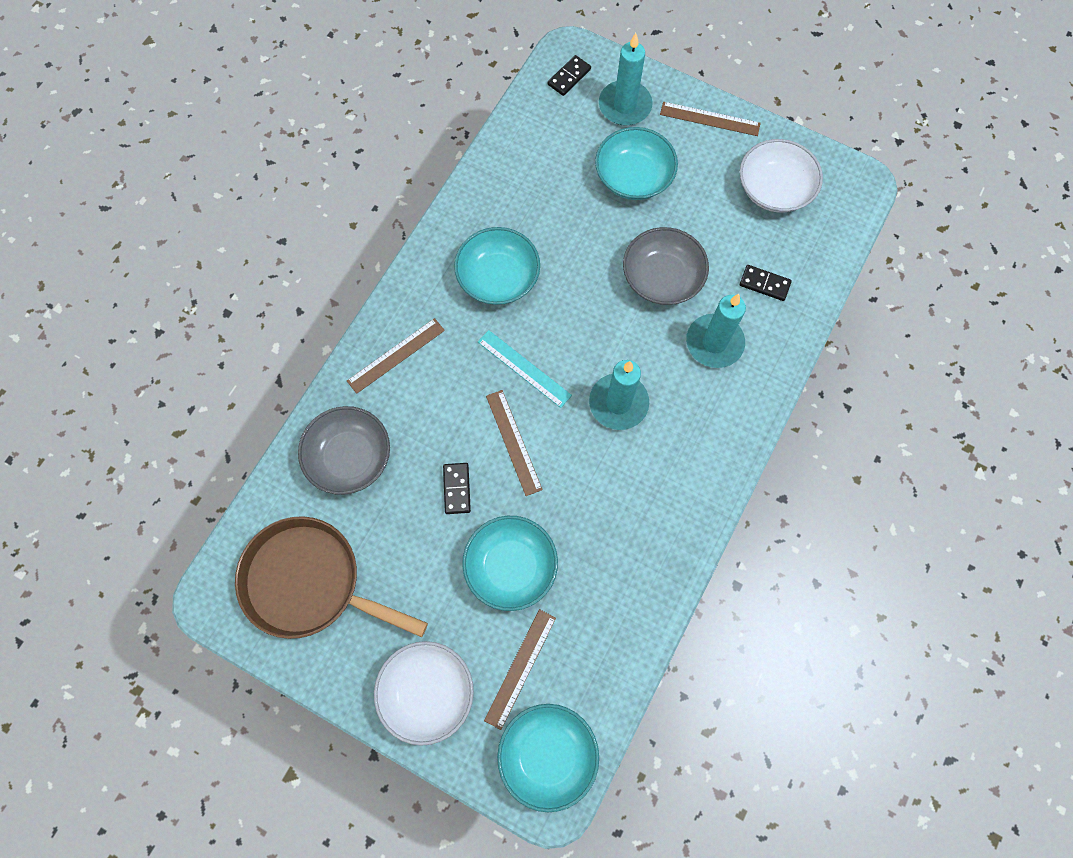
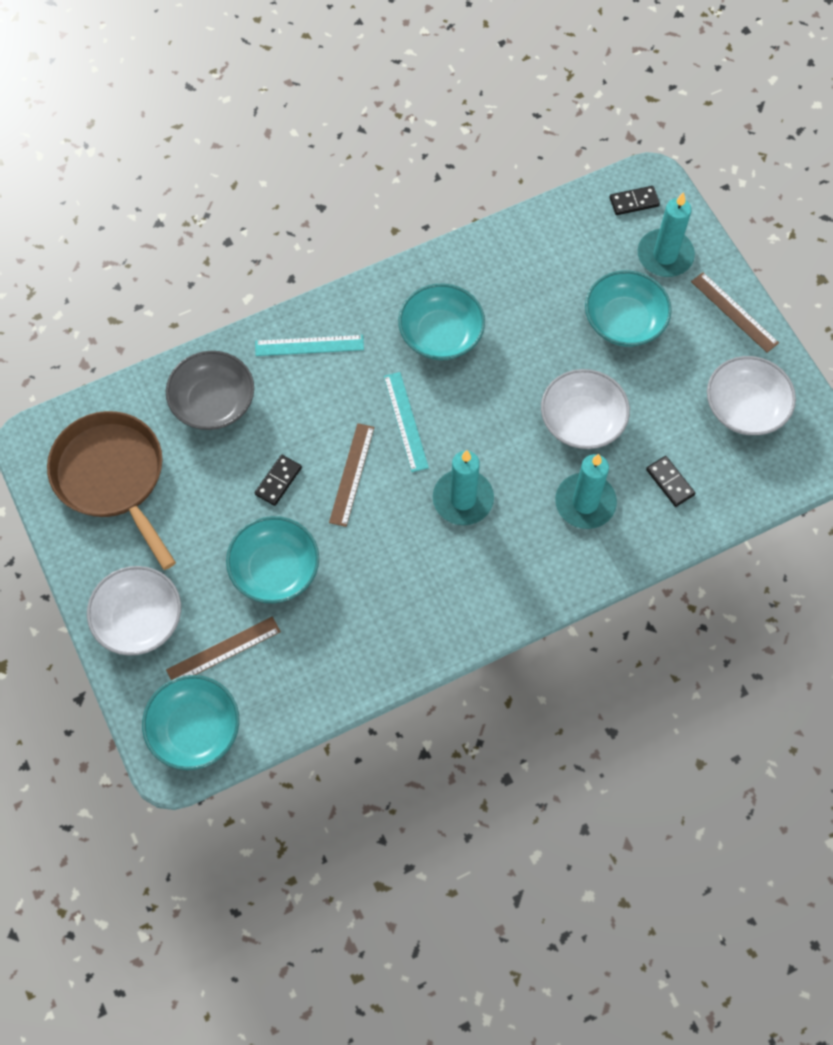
camera: 35 degrees right, 5 degrees down
(396, 355) = (309, 345): brown ruler -> turquoise ruler
(662, 277) = (582, 420): grey bowl -> white bowl

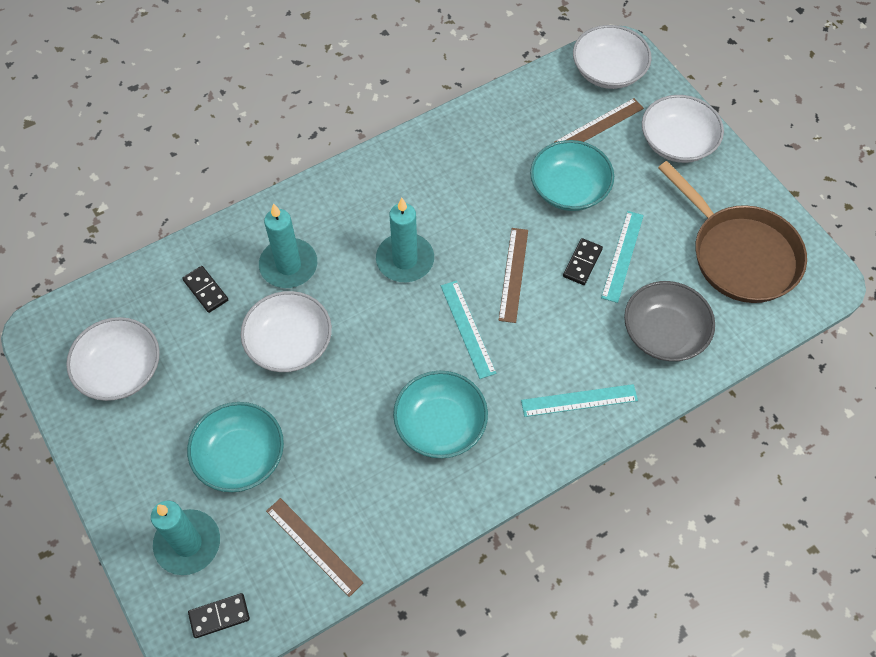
camera: 175 degrees right, 5 degrees down
(194, 729) = (608, 71): turquoise bowl -> white bowl
(235, 485) = (622, 256): none -> turquoise ruler
(734, 312) = (116, 477): brown ruler -> brown ruler (314, 546)

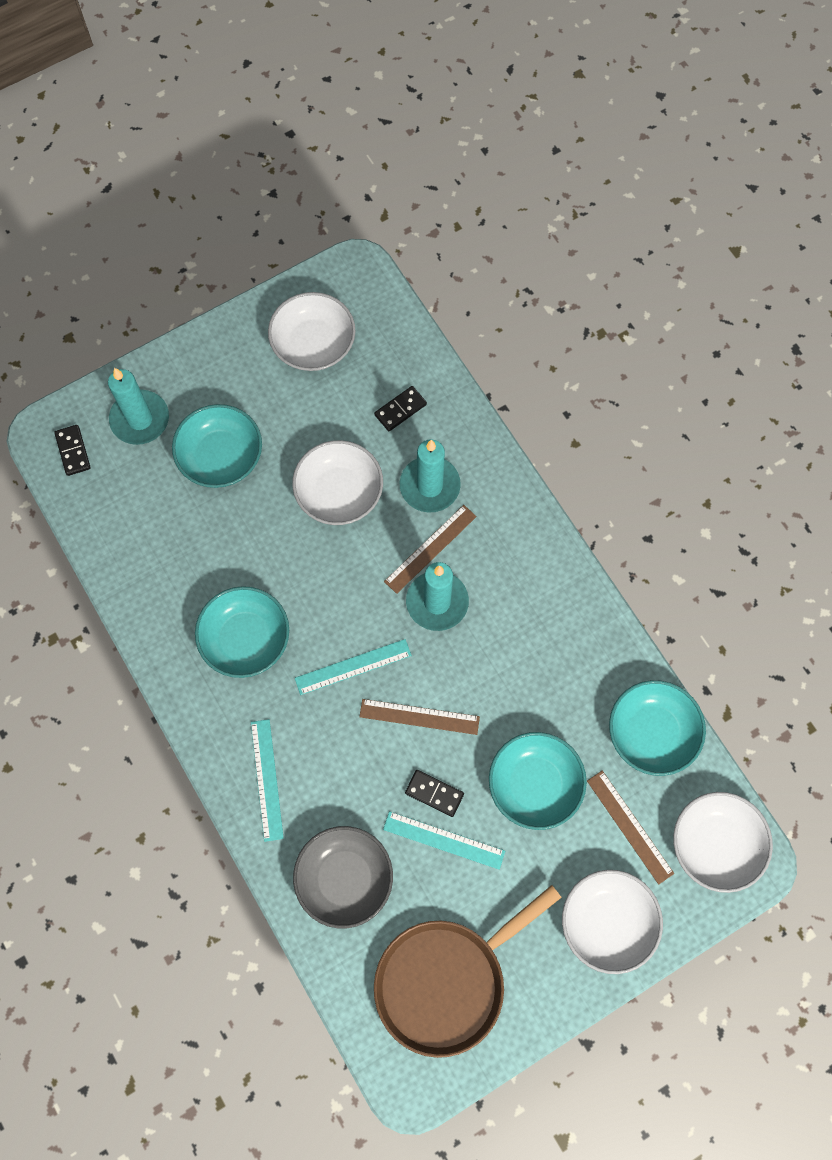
camera: 90 degrees right, 10 degrees up
(314, 546) = (130, 526): brown ruler -> brown ruler (430, 549)
(520, 107) = (652, 732): none -> turquoise bowl

